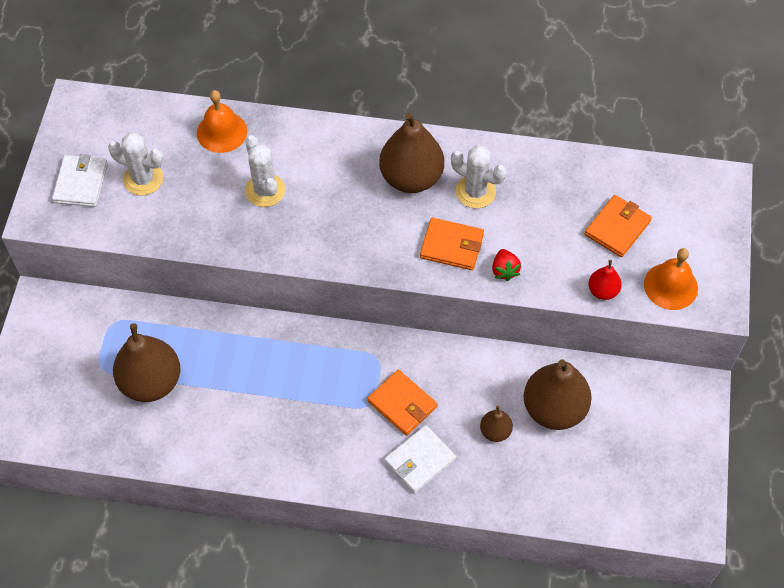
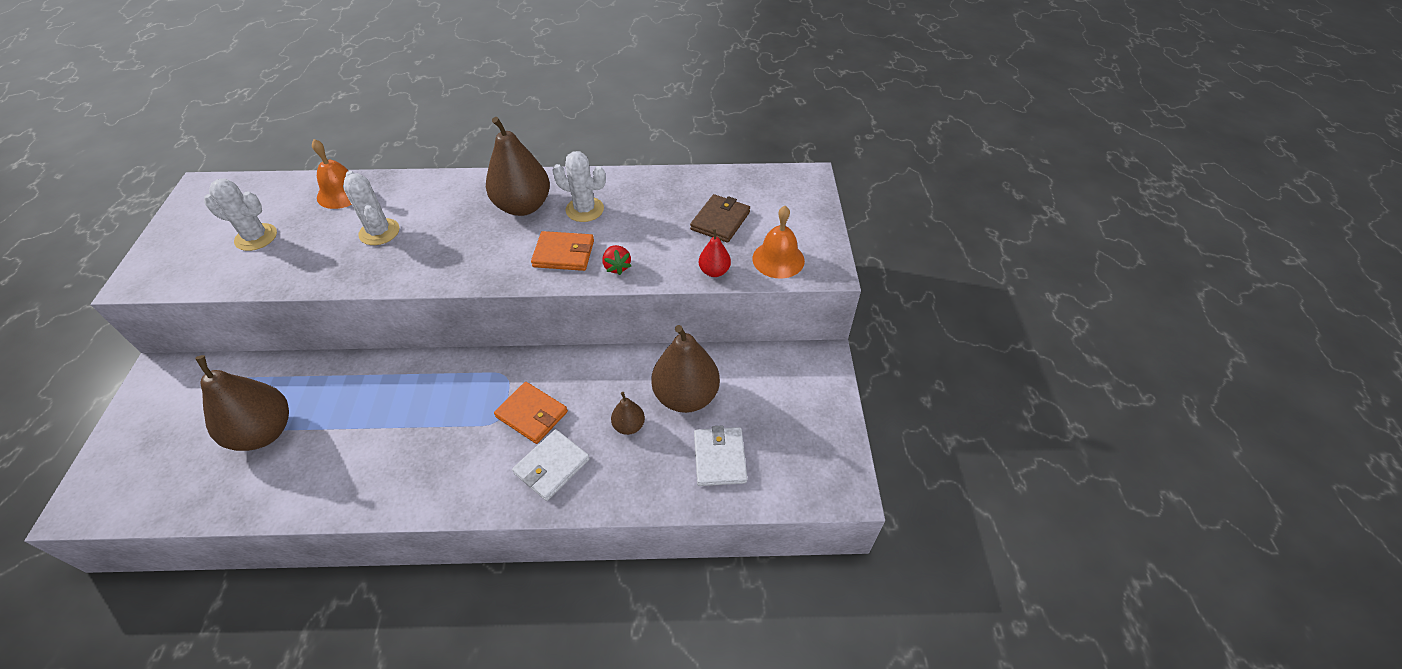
camera: 10 degrees left, 10 degrees down
(81, 183) = (190, 248): white wallet -> white wallet (719, 458)
(617, 228) = (720, 221): orange wallet -> brown wallet

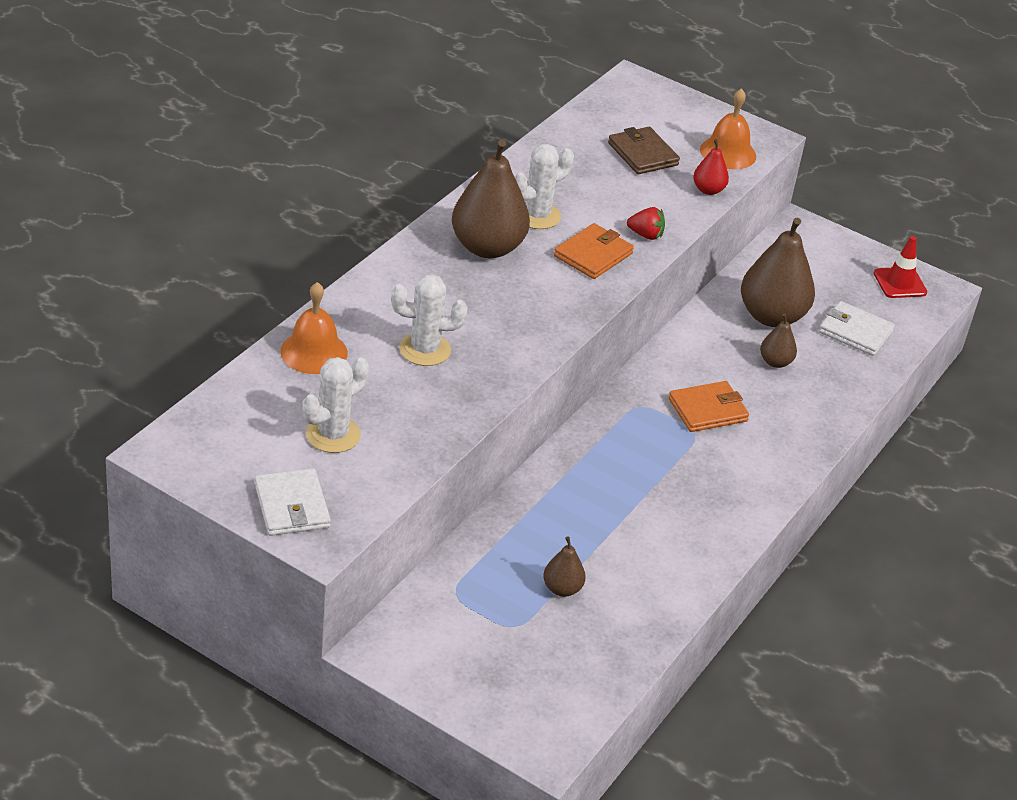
camera: 60 degrees left, 10 degrees down
(264, 432) = (562, 589): brown pear -> brown pear, size x0.48
(552, 466) = (781, 423): white wallet -> white wallet (292, 506)
(820, 456) = (900, 283): none -> red traffic cone

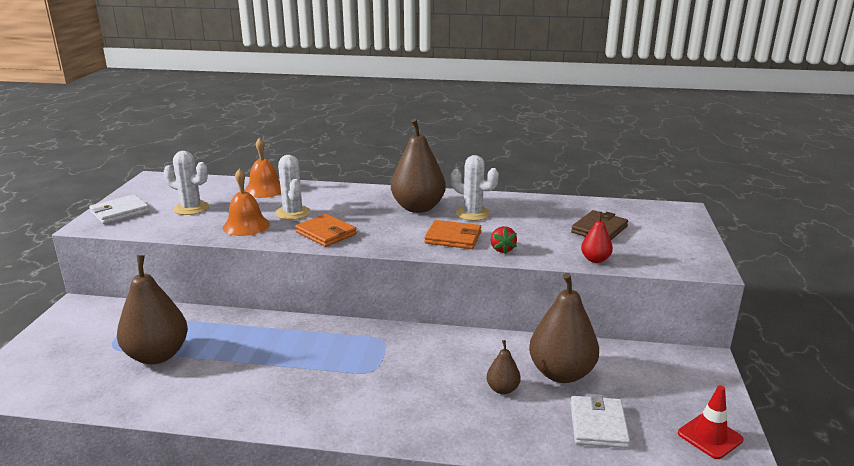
camera: 70 degrees right, 15 degrees down
(562, 589) = (157, 355): brown pear -> brown pear, size x2.07
(707, 410) = (406, 370): orange wallet -> orange wallet (326, 233)
(728, 153) = (658, 257): orange bell -> orange bell (246, 225)

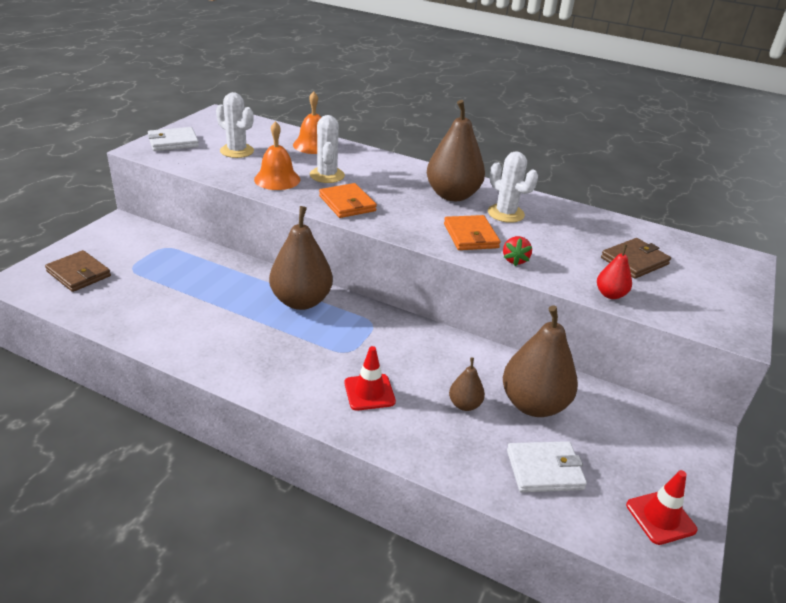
camera: 15 degrees right, 10 degrees up
(54, 364) = (79, 274): none -> brown wallet
(157, 355) = (165, 286): brown pear -> brown pear (301, 301)
(411, 401) = (369, 392): none -> red traffic cone
(453, 238) = (470, 236): orange wallet -> orange wallet turned 45 degrees clockwise
(598, 425) = (544, 469): white wallet -> white wallet turned 60 degrees clockwise

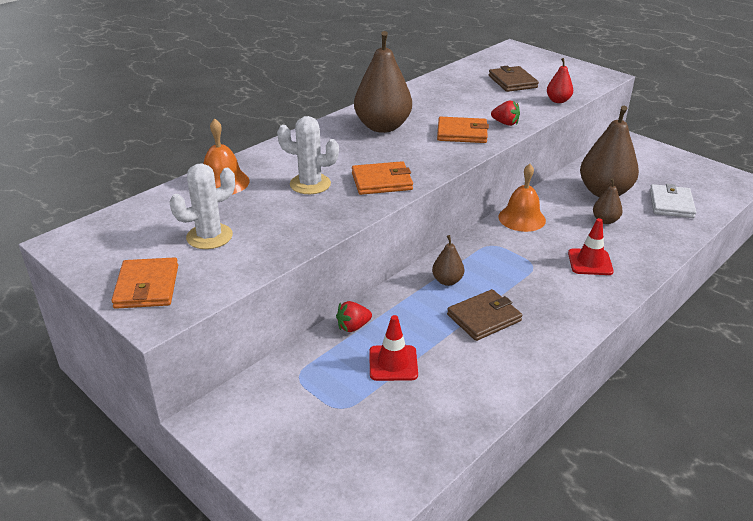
camera: 70 degrees left, 0 degrees up
(79, 274) = (339, 461): brown wallet -> brown wallet (484, 318)
(173, 142) = (147, 286): white wallet -> orange wallet
(224, 262) = (353, 327): none -> red strawberry
(277, 179) = (306, 216): orange bell -> orange bell (521, 218)
(301, 301) = (447, 281): brown pear -> brown pear, size x0.48
(505, 213) = (425, 111): white cactus -> none
(660, 517) = (706, 175): red traffic cone -> red traffic cone (393, 363)

